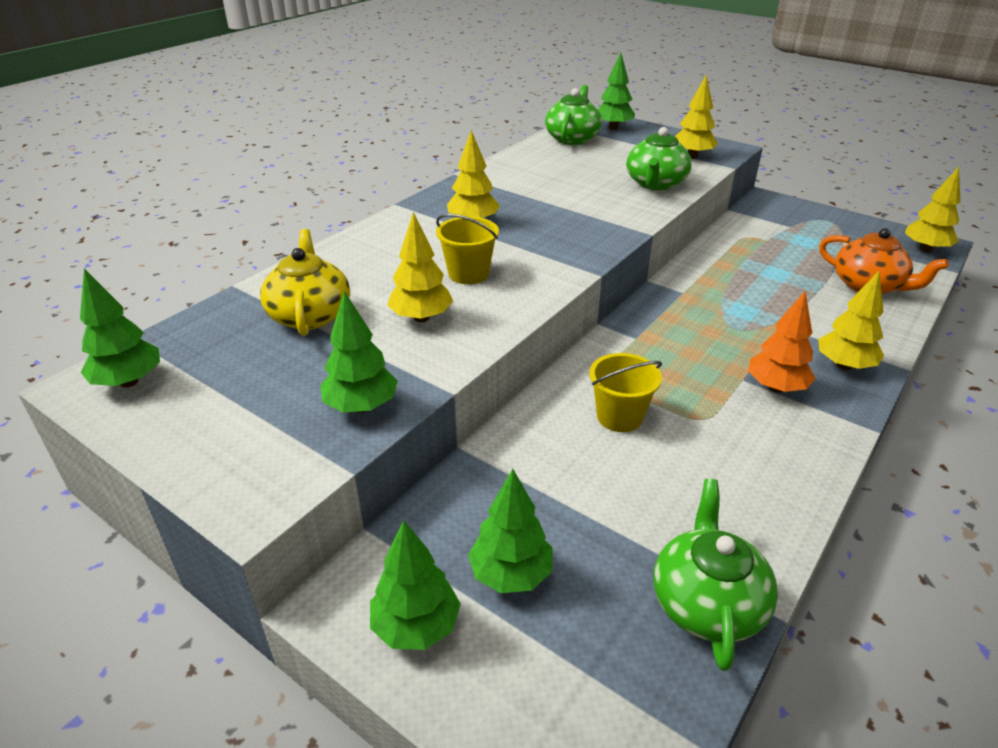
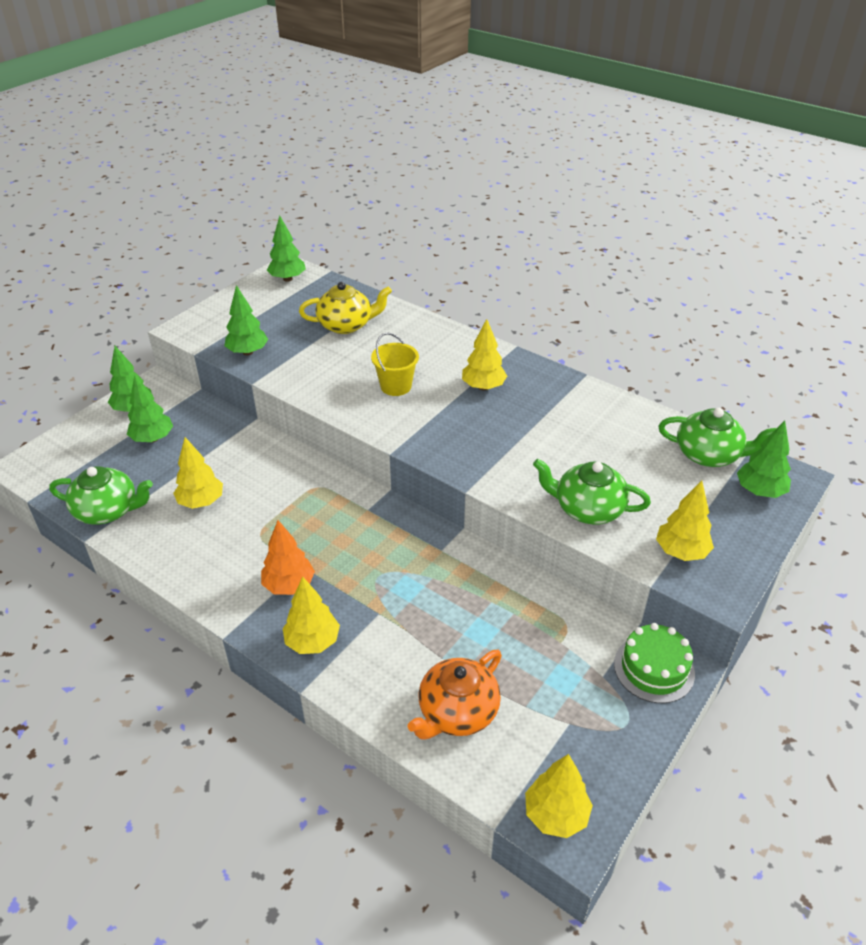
camera: 90 degrees right, 5 degrees up
(421, 318) = (337, 368): yellow tree -> yellow tree (201, 502)
(619, 416) = (270, 491): yellow bucket -> none
(771, 208) = (654, 668): none -> green cake

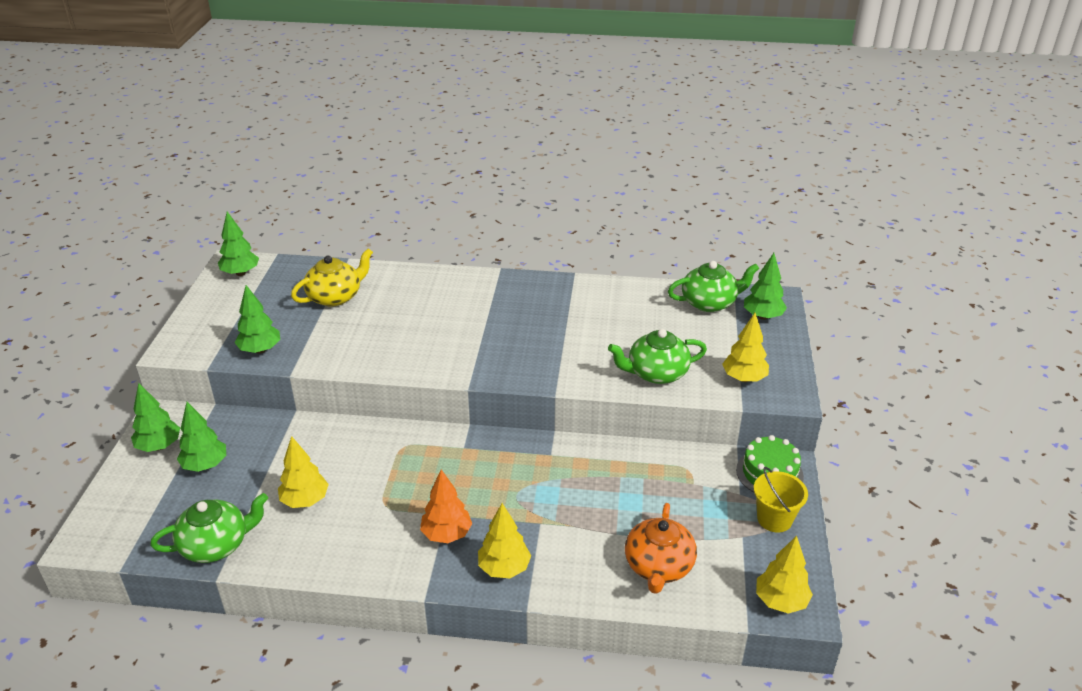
camera: 30 degrees left, 5 degrees down
(396, 386) = (426, 333): yellow bucket -> yellow bucket (774, 519)
(483, 387) = (500, 309): yellow tree -> none

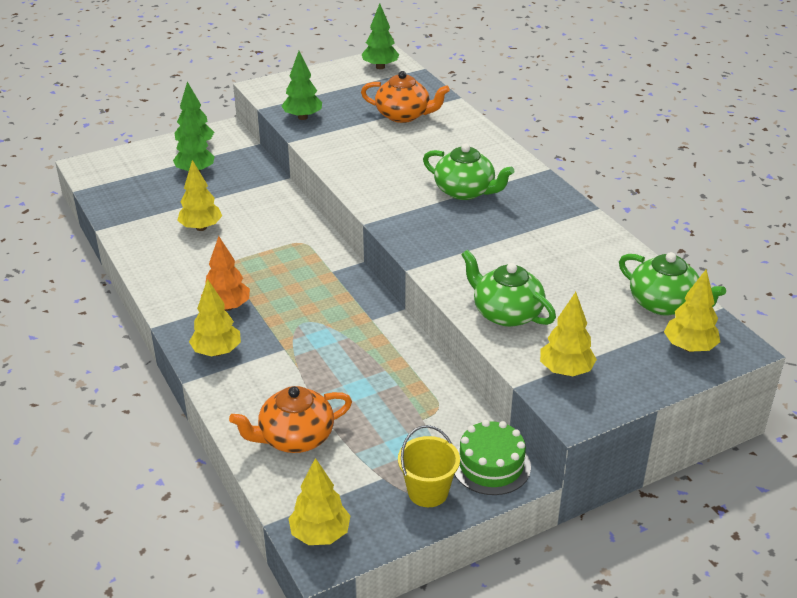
camera: 55 degrees right, 0 degrees up
(216, 545) = (126, 214): green teapot -> green teapot (465, 191)
(335, 297) = (404, 115): yellow teapot -> orange teapot
(762, 316) = (689, 347): green tree -> yellow tree

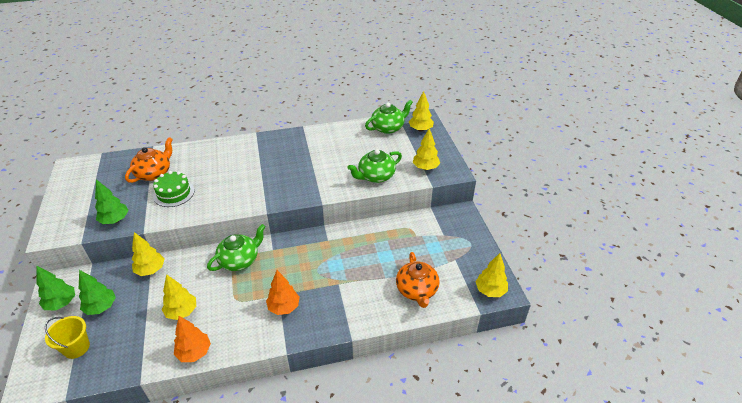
camera: 75 degrees left, 5 degrees up
(142, 254) = (194, 352): none -> orange tree
(217, 352) = (328, 318): yellow tree -> yellow tree (151, 270)
(380, 67) = (80, 171): green tree -> none
(428, 492) = (468, 244): yellow bucket -> yellow bucket (76, 347)
(465, 191) = (258, 166): green teapot -> green teapot (240, 260)
(491, 465) = (454, 219): green cake -> green cake (174, 193)

